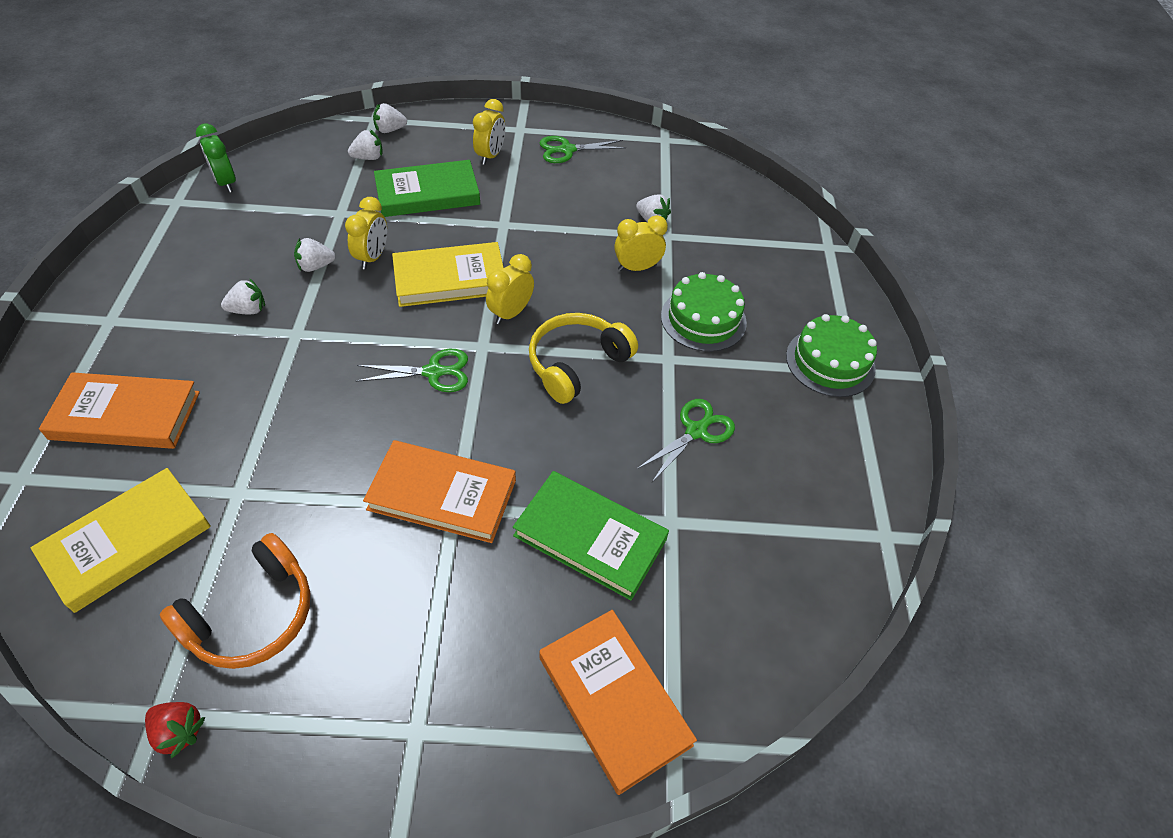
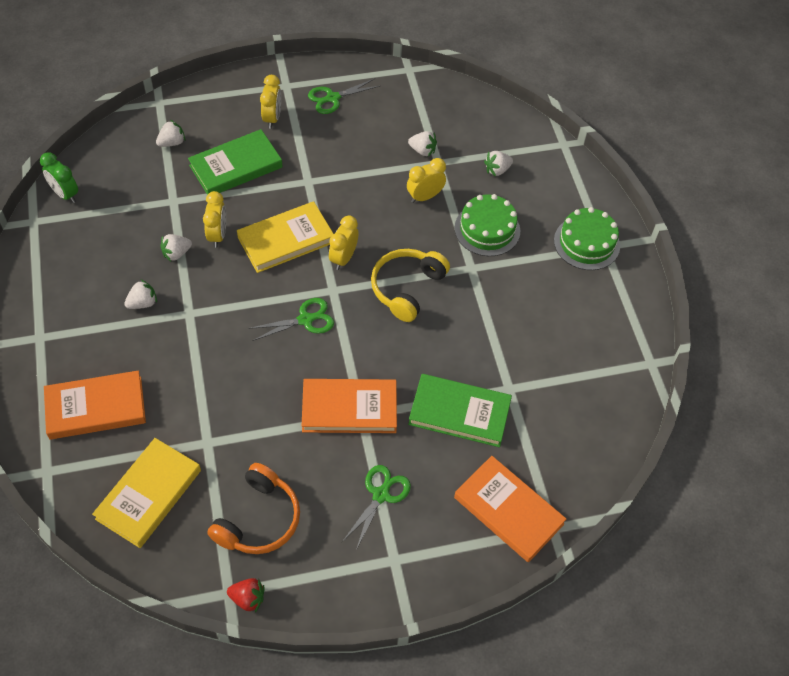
camera: 15 degrees left, 5 degrees up
(390, 130) = (177, 110): white strawberry -> white strawberry (497, 170)
(696, 431) = (507, 319): green scissors -> green scissors (381, 495)

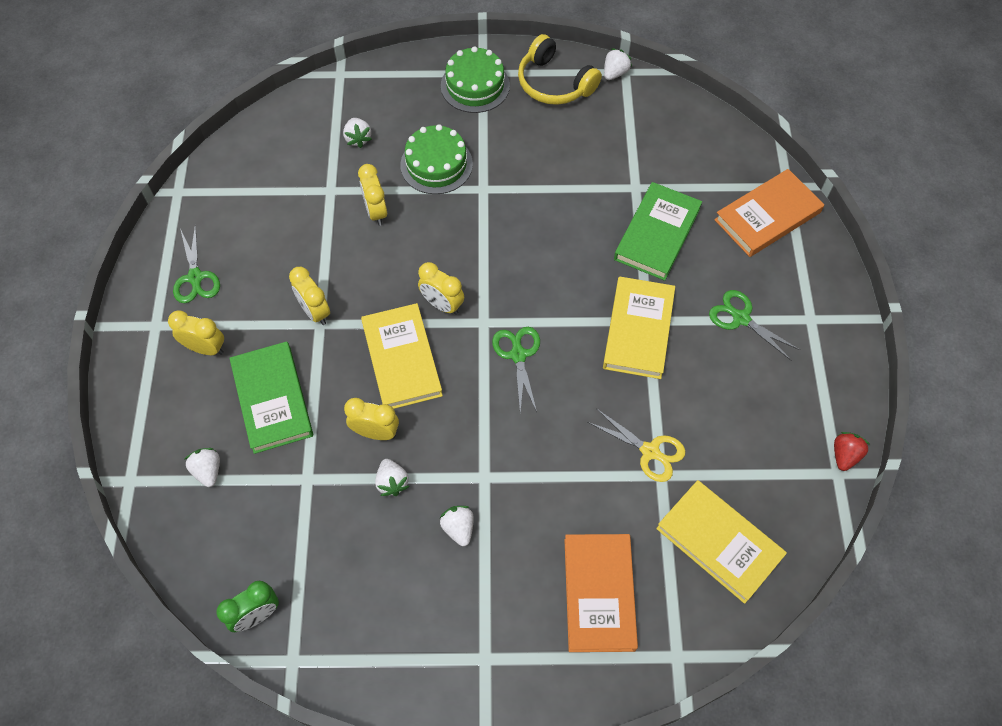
camera: 75 degrees left, 5 degrees up
(228, 431) = (650, 451): none -> yellow scissors
(258, 519) = (758, 434): orange headphones -> none
(318, 176) = (315, 311): none -> yellow clock
(349, 408) = (638, 330): orange book -> yellow book
(407, 288) = (496, 251): yellow headphones -> yellow headphones (554, 83)
(422, 150) = (309, 201): white strawberry -> white strawberry (615, 73)

